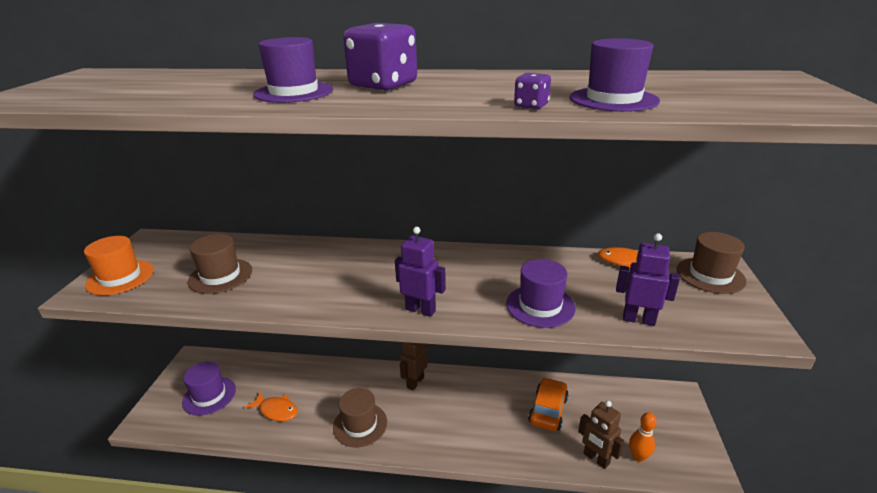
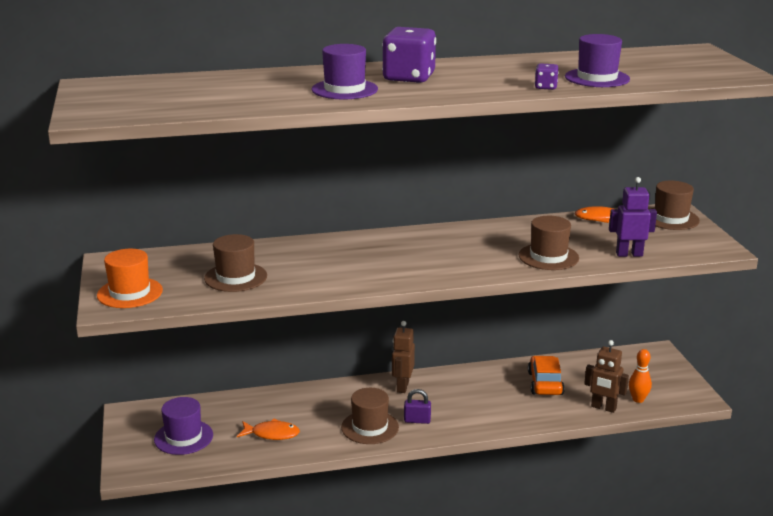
camera: 20 degrees left, 5 degrees down
(406, 427) = (417, 420): none -> purple padlock
(420, 310) = (452, 273): purple robot -> none
(540, 306) = (548, 257): purple hat -> brown hat

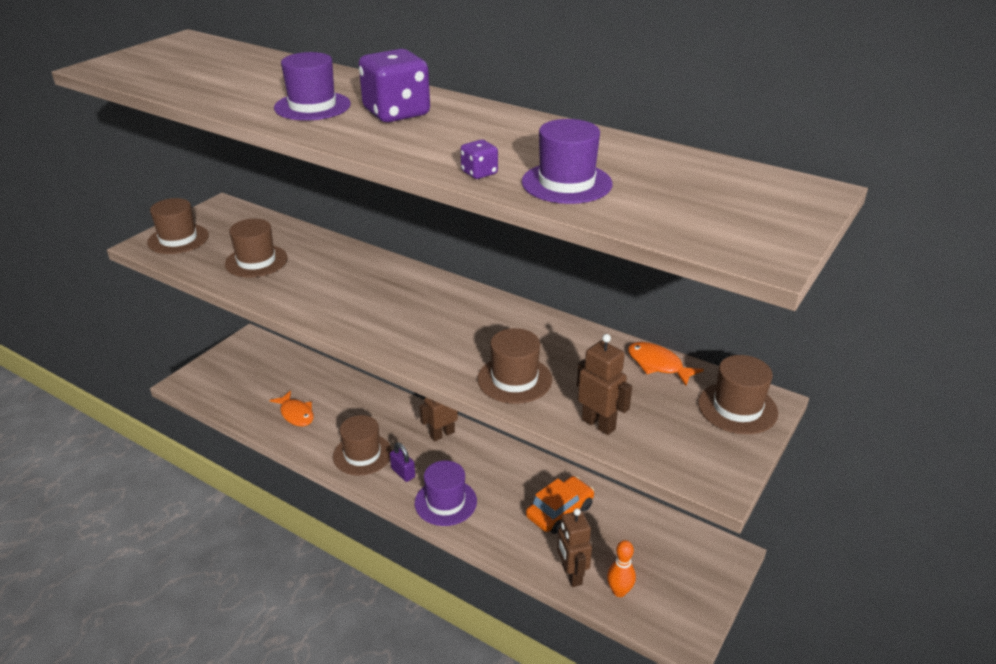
camera: 45 degrees right, 10 degrees up
(130, 293) = (178, 239): orange hat -> brown hat
(183, 437) = (246, 379): purple hat -> purple hat (445, 502)
(629, 254) = (598, 424): purple robot -> brown robot

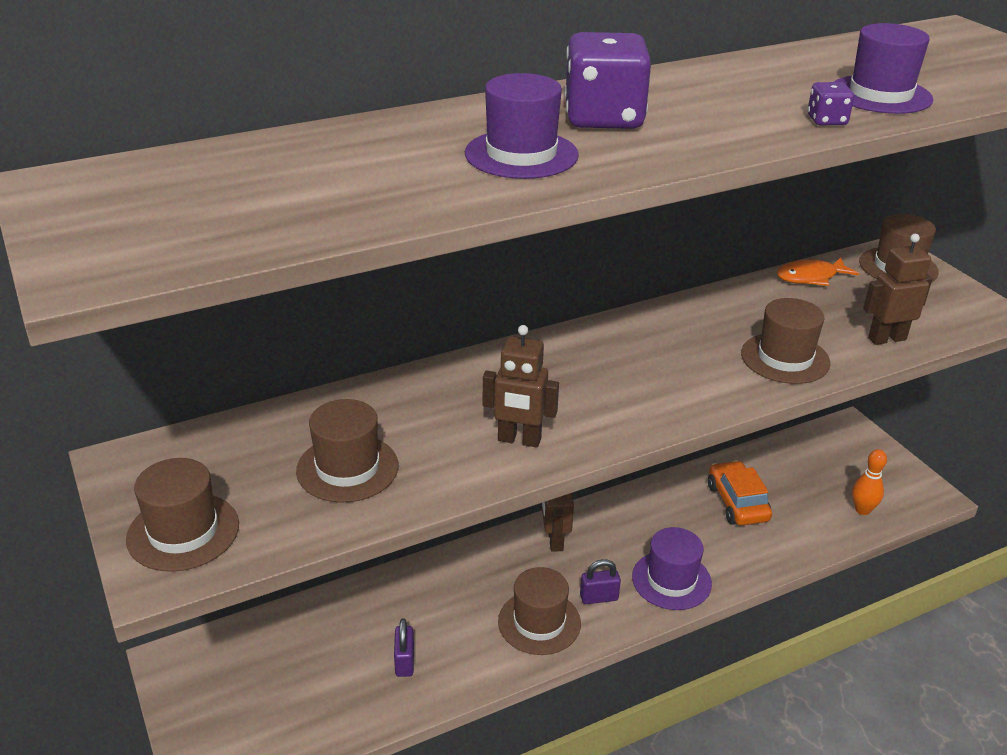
camera: 60 degrees left, 0 degrees up
(296, 414) = (404, 662): orange fish -> purple padlock
(571, 575) = (827, 531): brown robot -> brown robot (519, 440)

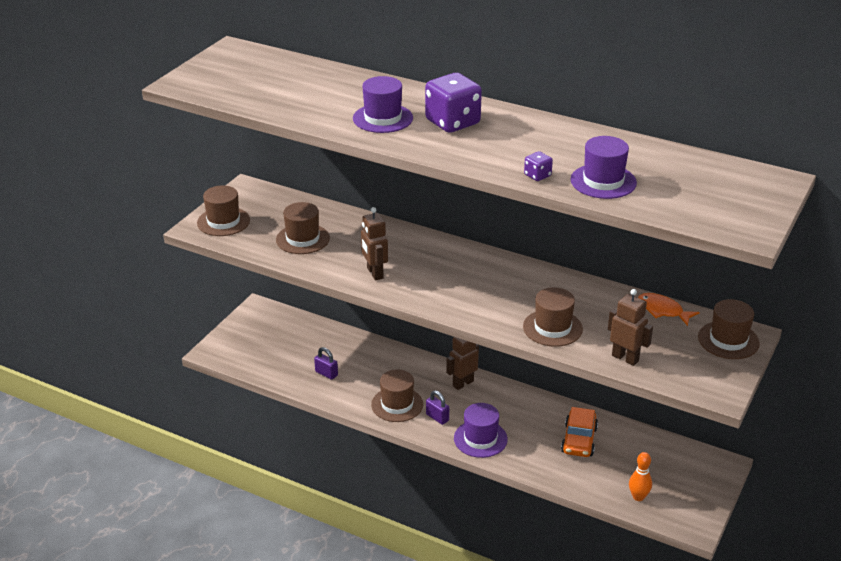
camera: 55 degrees right, 0 degrees up
(404, 662) = (326, 373): purple padlock -> purple padlock turned 75 degrees clockwise
(737, 502) = (579, 440): orange car -> orange car turned 150 degrees clockwise

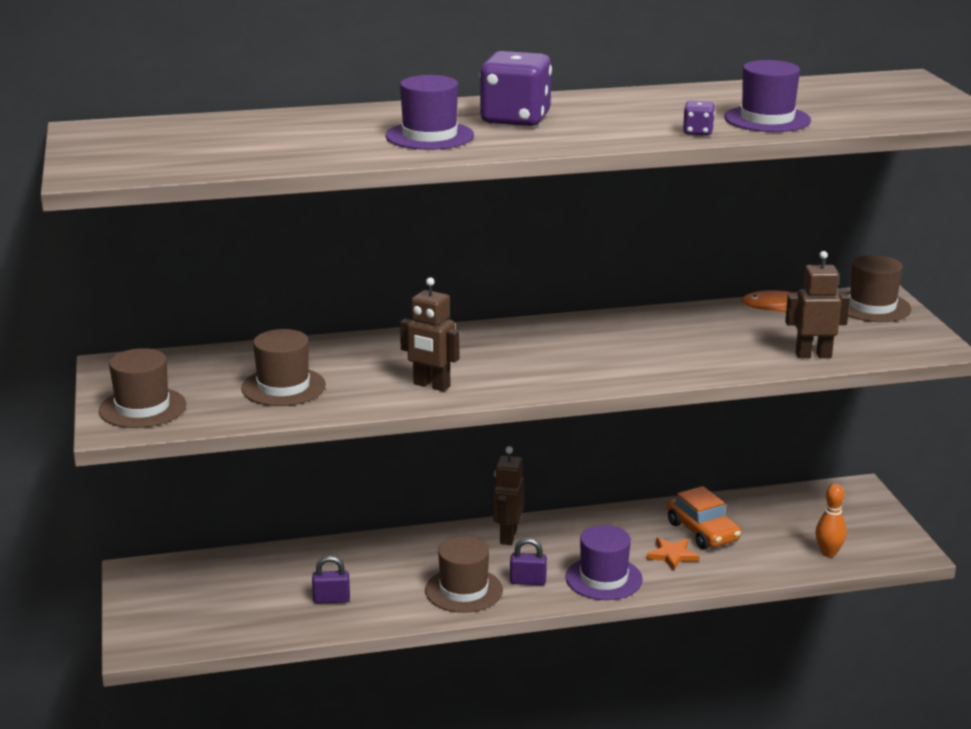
camera: 40 degrees left, 10 degrees down
(539, 446) = (672, 555): none -> orange star
(552, 328) = (704, 359): brown hat -> none

